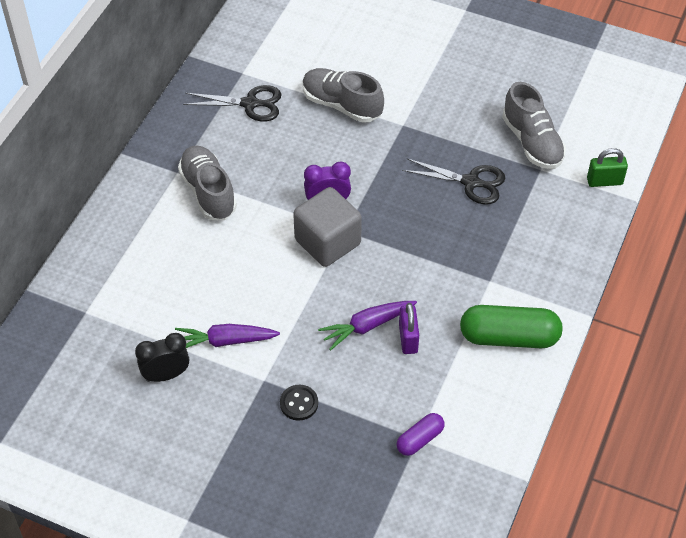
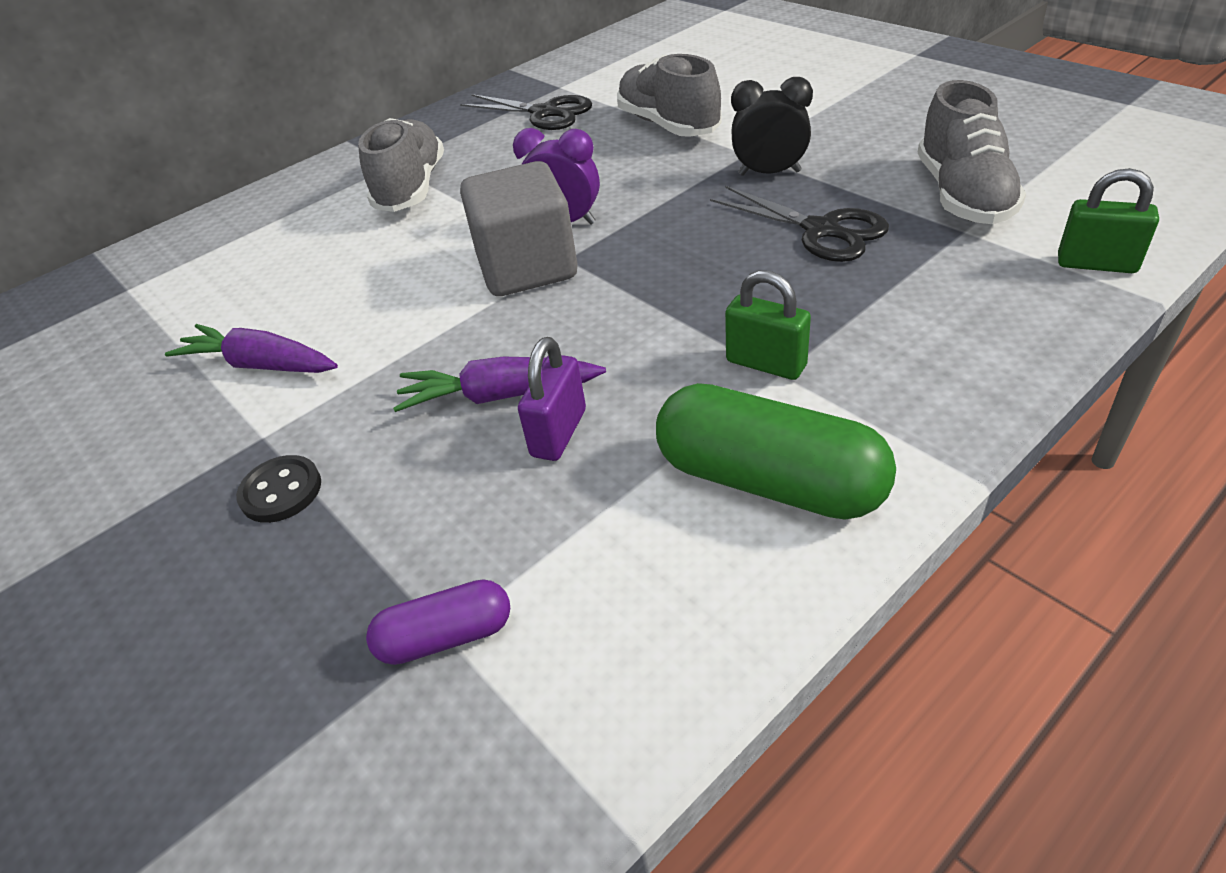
camera: 30 degrees right, 10 degrees down
(166, 375) = (134, 391): black clock -> black clock (769, 173)
(481, 277) = (766, 364): none -> green padlock

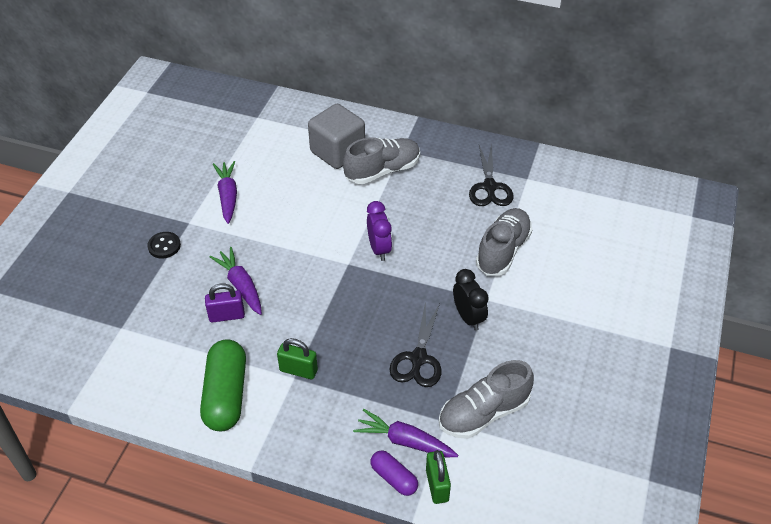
camera: 55 degrees right, 5 degrees up
(446, 636) = (120, 329): purple capsule -> purple capsule (394, 478)
(527, 268) = (333, 252): grey cube -> grey cube (337, 152)
(766, 364) = (298, 370): green padlock -> green padlock turned 75 degrees counterclockwise
(989, 277) = (405, 441): none -> purple carrot

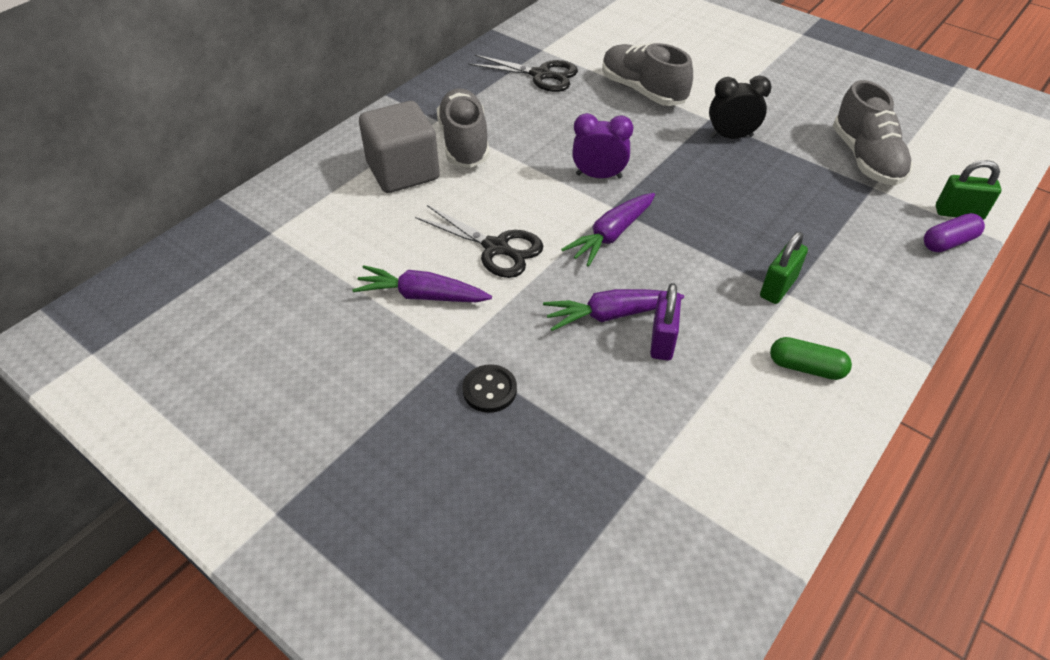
camera: 70 degrees left, 0 degrees up
(226, 395) = (806, 367): green capsule -> green capsule, size x0.54
(405, 441) = (898, 222): purple carrot -> purple carrot (611, 235)
(418, 359) = (782, 185): black scissors -> black scissors (496, 248)

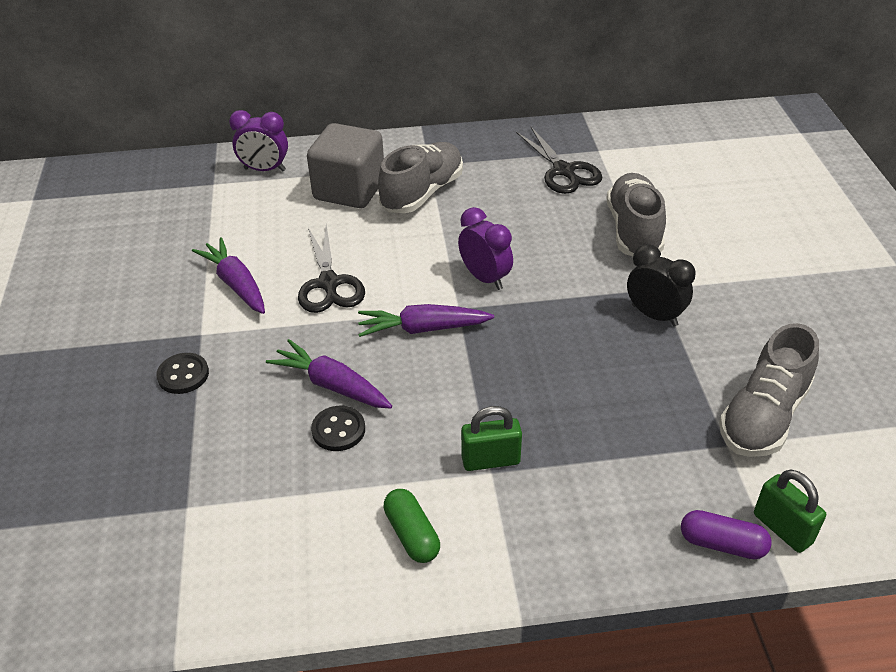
camera: 45 degrees right, 5 degrees down
(303, 195) = (265, 170): none -> purple clock
(662, 340) = (338, 430): purple padlock -> black button

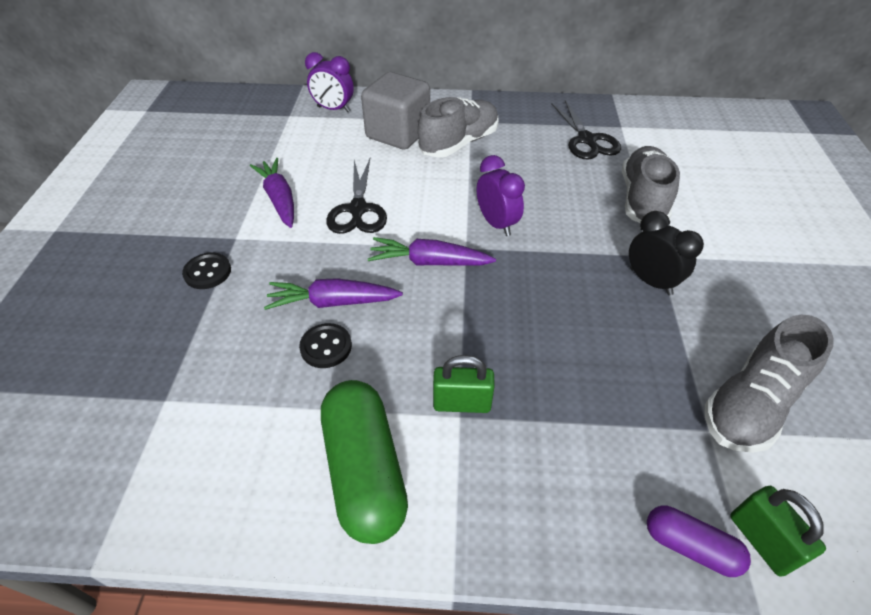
camera: 10 degrees right, 5 degrees up
(332, 385) = (333, 302): purple carrot -> purple carrot turned 45 degrees counterclockwise
(412, 534) = (365, 470): green capsule -> green capsule, size x1.86

